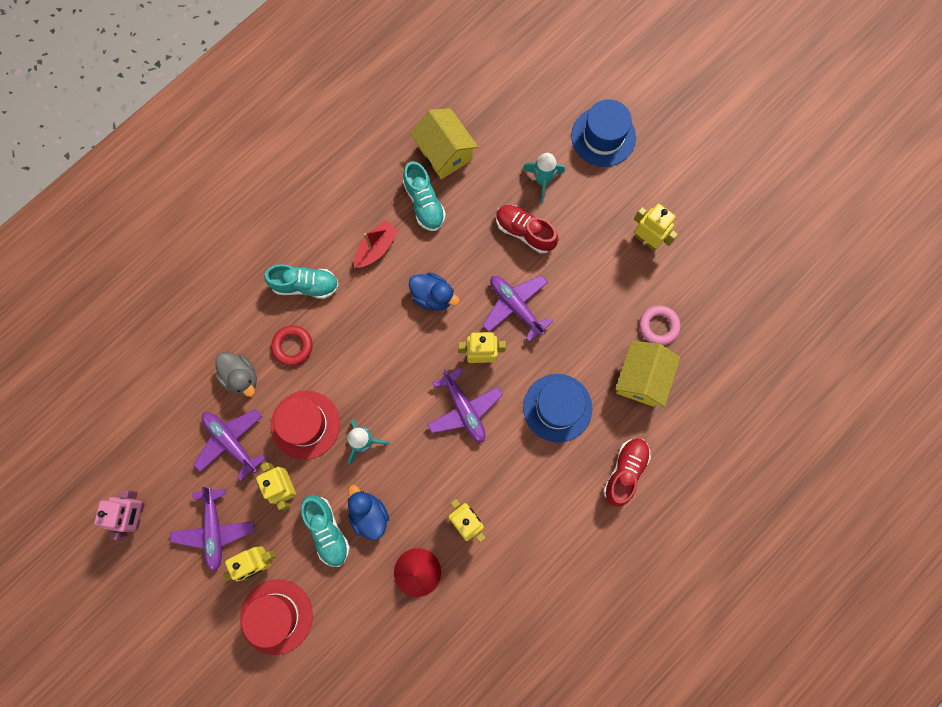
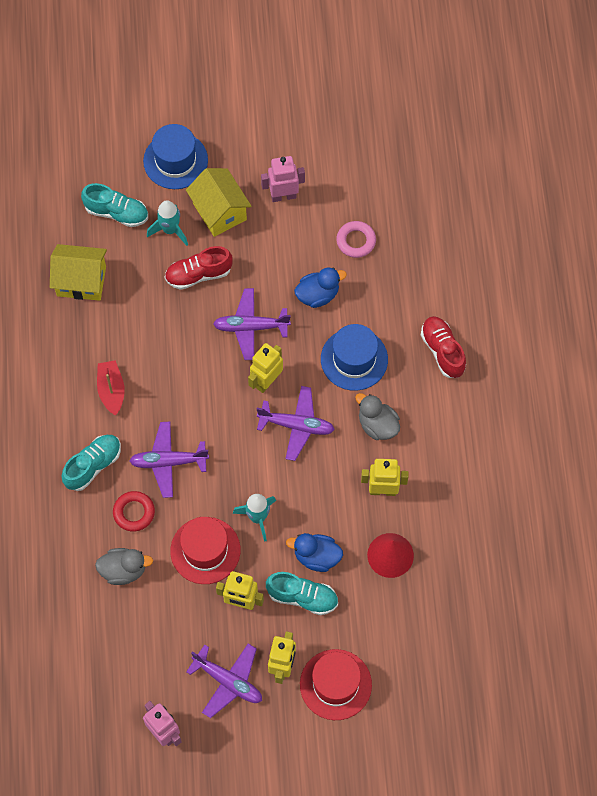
camera: 50 degrees left, 10 degrees down
(231, 442) = (169, 617): purple plane -> purple plane (168, 462)
(424, 203) = (108, 327): turquoise shoe -> turquoise shoe (116, 212)
(433, 296) = (188, 379): blue duck -> blue duck (318, 295)
(517, 472) = (377, 425): none -> grey duck
(641, 378) = (384, 284): yellow house -> yellow house (219, 211)
(647, 239) = (283, 196): yellow robot -> pink robot

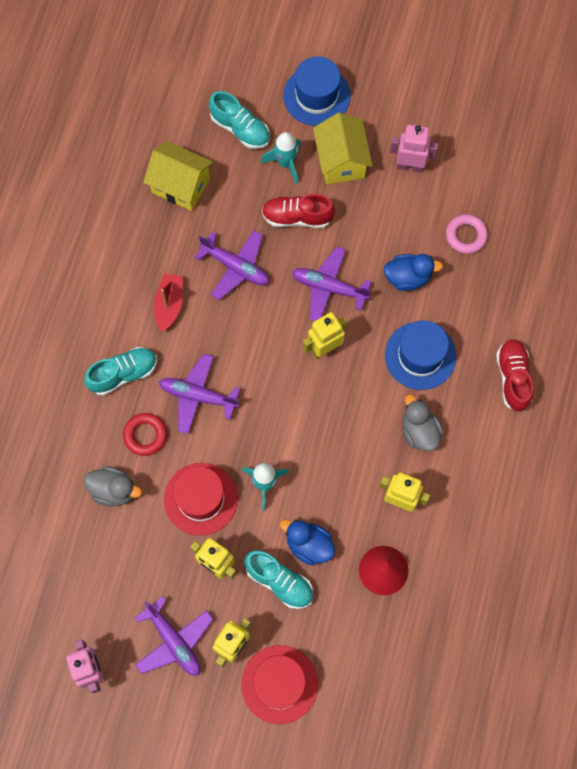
camera: 20 degrees right, 5 degrees up
(296, 425) = (337, 403): purple plane -> purple plane (235, 267)

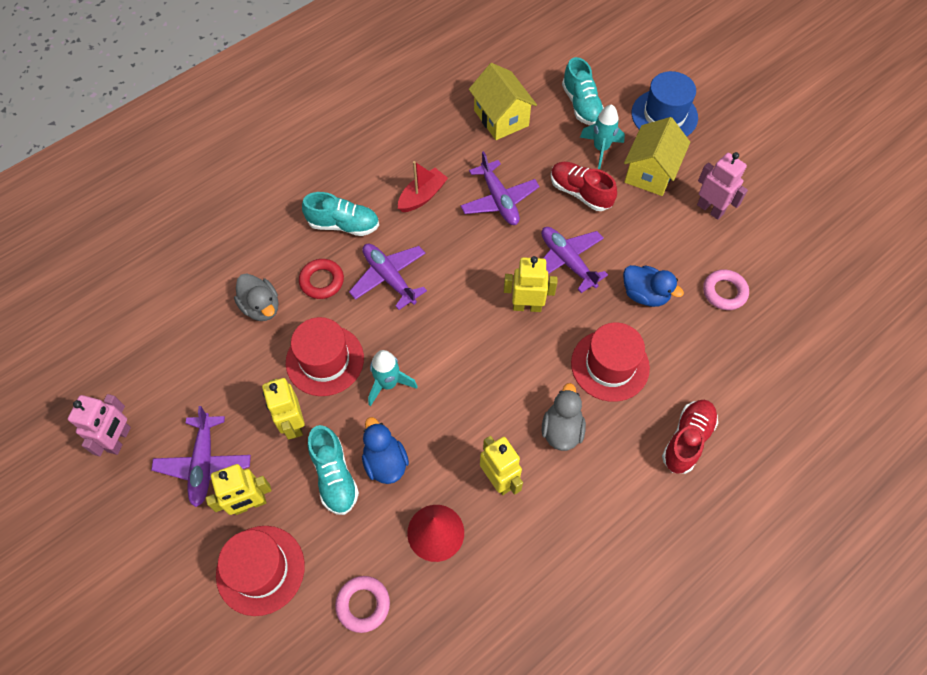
camera: 35 degrees right, 10 degrees down
(370, 655) = (363, 604): none -> pink ring
(420, 355) = (610, 365): blue hat -> red hat

